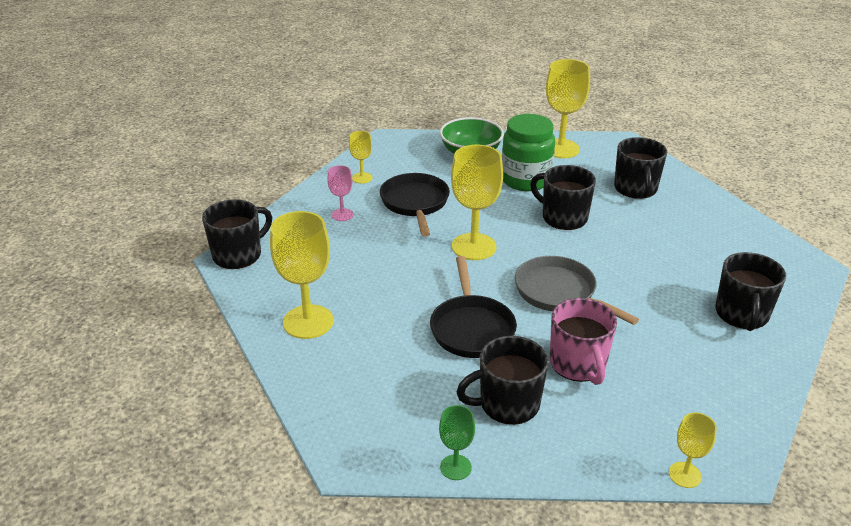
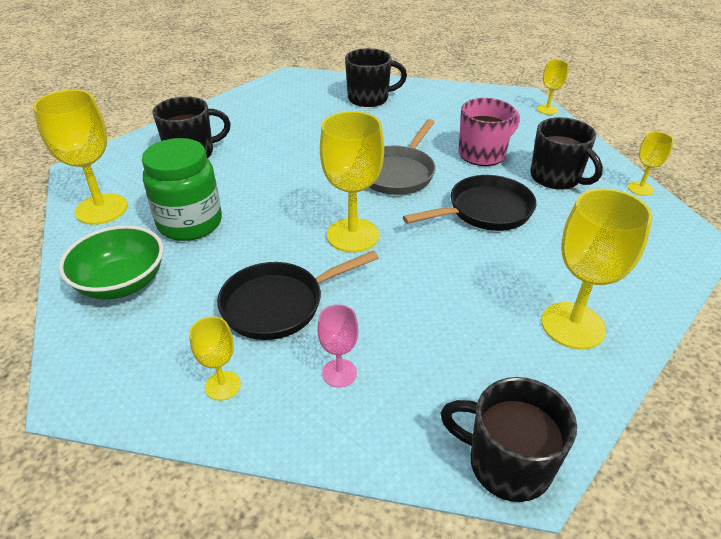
camera: 110 degrees left, 5 degrees up
(455, 467) = (640, 188): green goblet -> yellow goblet
(563, 217) = (266, 187): black mug -> none

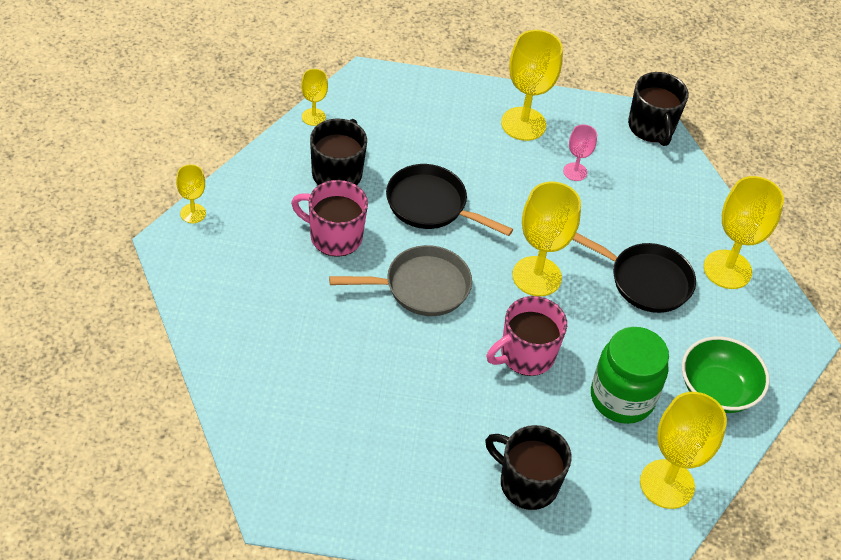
camera: 130 degrees left, 10 degrees up
(222, 385) = (727, 269): yellow goblet -> yellow goblet, size x1.93
(284, 194) = (526, 355): none -> pink mug
(339, 373) = (665, 219): pink goblet -> pink goblet (575, 172)
(369, 98) = (279, 386): black mug -> none

